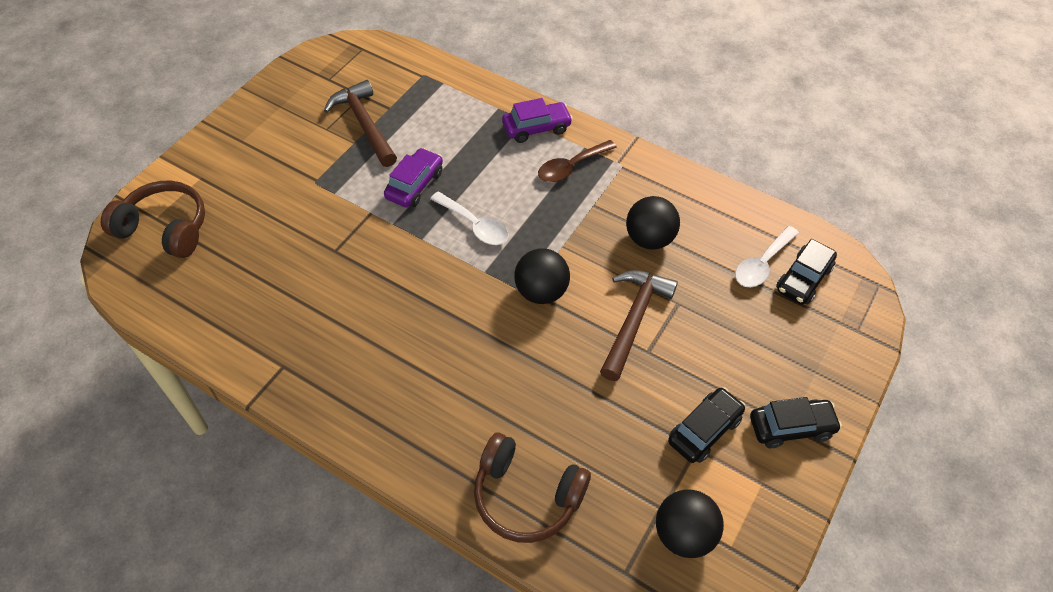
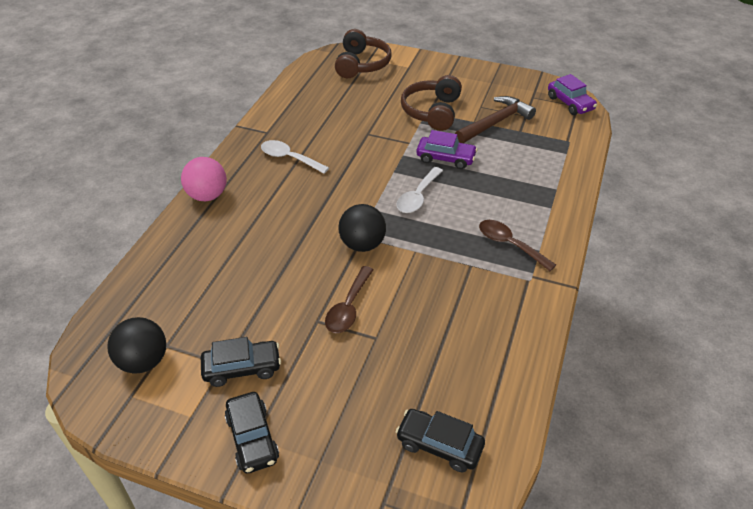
camera: 80 degrees right, 10 degrees down
(402, 452) = (207, 195): none -> pink ball
(526, 496) = (175, 262): brown headphones -> brown headphones (432, 112)
(536, 128) = (545, 216): purple car -> purple car (570, 103)
(633, 320) = (348, 307): brown hammer -> brown spoon
(649, 239) = (445, 309): black ball -> none
(704, 430) = (242, 368): black car -> black car turned 45 degrees counterclockwise
(762, 264) = (446, 405): white spoon -> white spoon (289, 158)

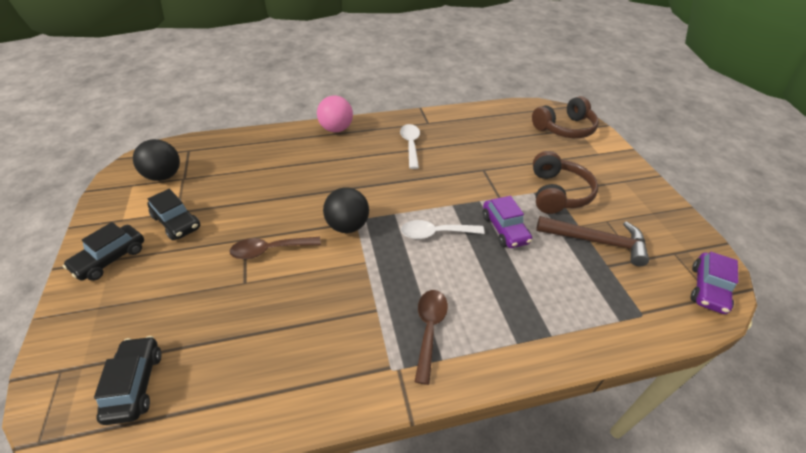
camera: 55 degrees right, 0 degrees up
(432, 112) = (557, 193): brown headphones -> brown headphones turned 120 degrees clockwise

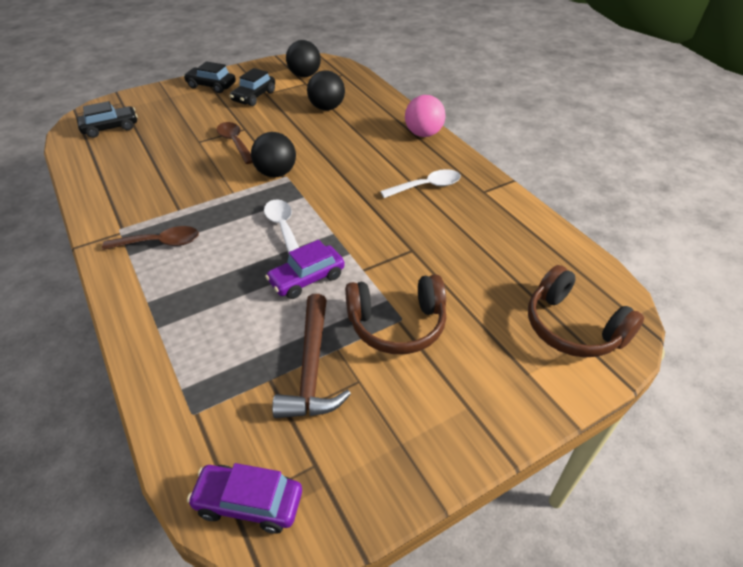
camera: 75 degrees right, 0 degrees up
(249, 173) = (327, 108): none -> black ball

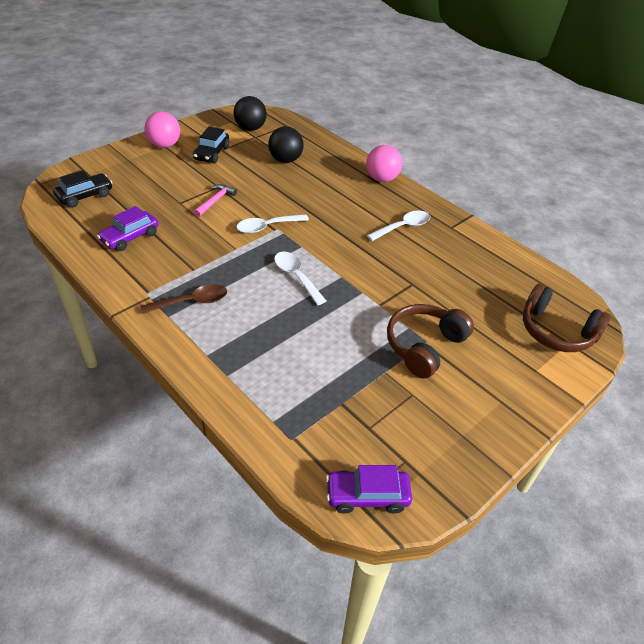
camera: 15 degrees left, 0 degrees up
(211, 86) = (164, 145): black car -> pink ball
(235, 142) = (215, 201): brown spoon -> pink hammer
(276, 173) = (267, 227): black ball -> white spoon
(307, 279) = (336, 318): purple car -> purple car (130, 237)
(312, 368) = (371, 389): brown hammer -> none
(397, 324) = (424, 346): brown headphones -> brown headphones turned 150 degrees clockwise

